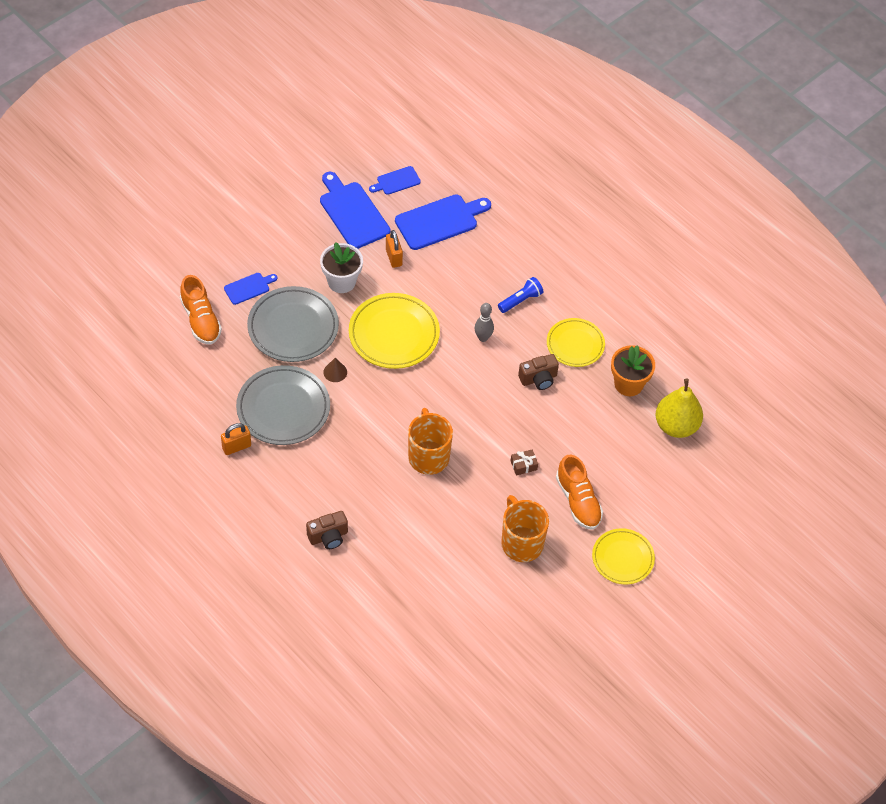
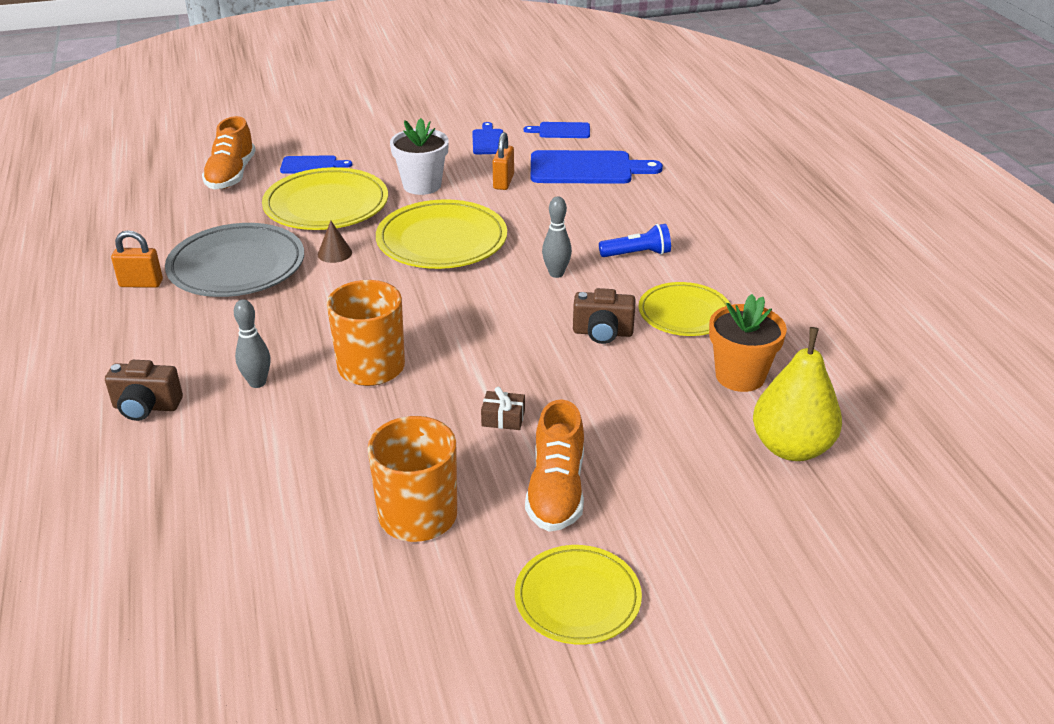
camera: 30 degrees right, 20 degrees down
(293, 327) = (326, 205): grey plate -> yellow plate
(352, 213) = (488, 141): blue cutting board -> blue cutting board, size x0.54
(374, 495) = (257, 383): none -> grey bowling pin

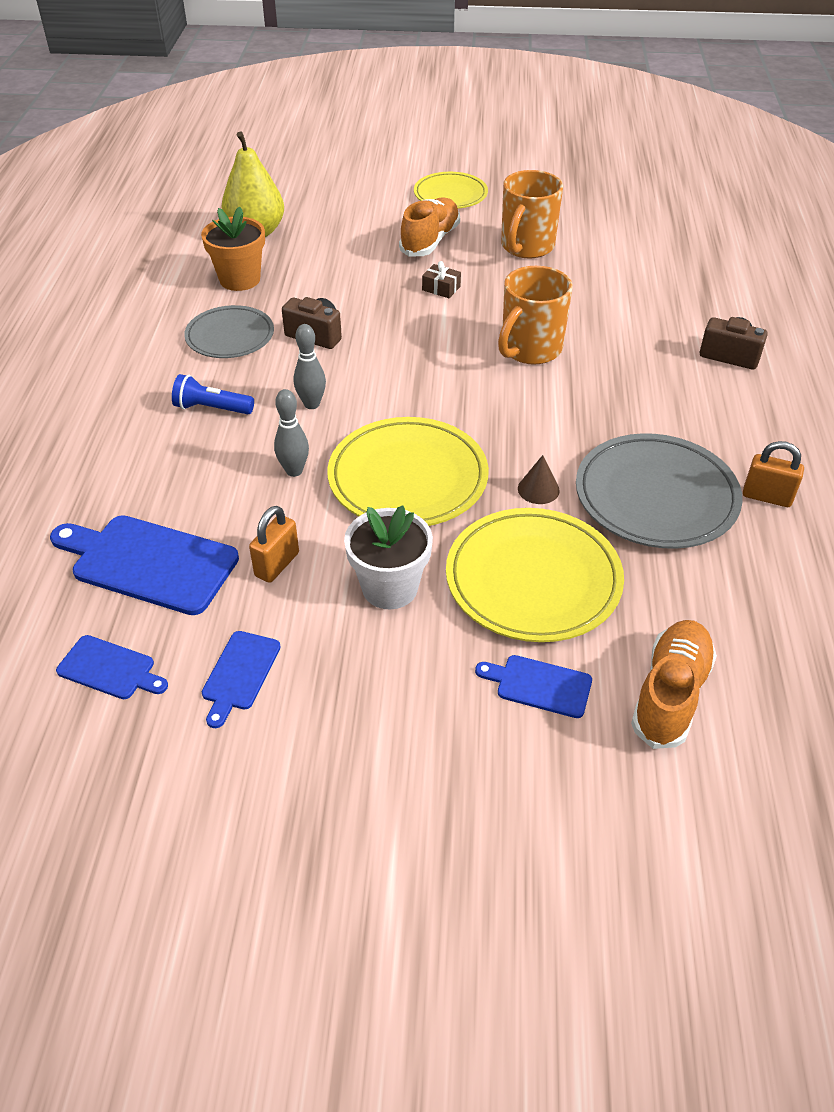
camera: 160 degrees left, 10 degrees up
(257, 383) = (634, 356): grey bowling pin -> grey bowling pin (294, 471)
(684, 313) = (230, 336): yellow plate -> grey plate

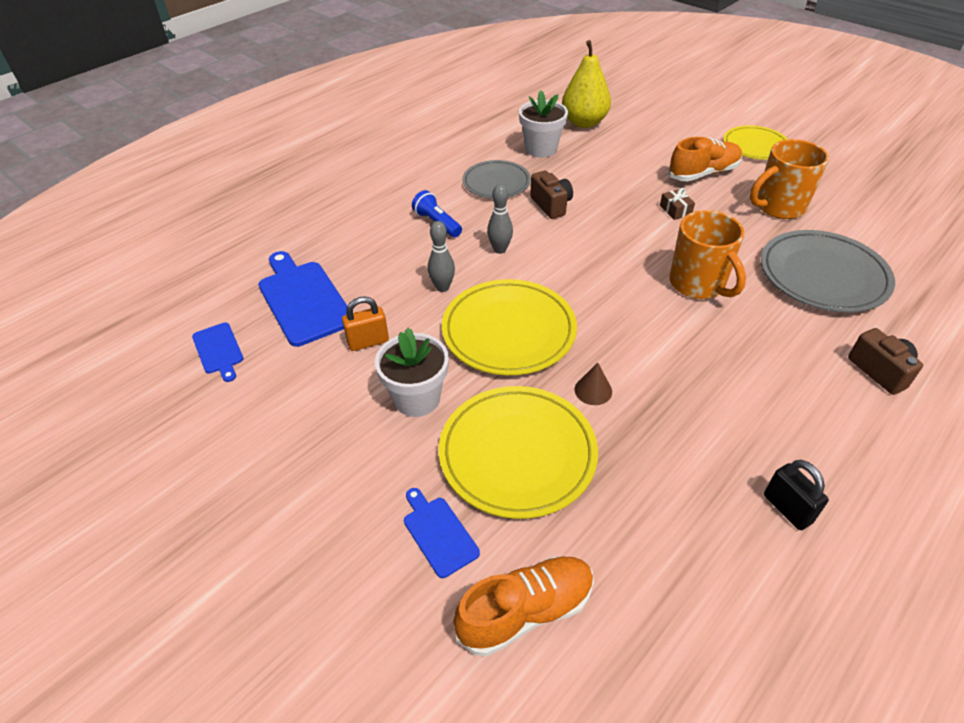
camera: 40 degrees right, 0 degrees up
(240, 279) = (541, 149): orange flower pot -> white flower pot
(240, 674) = (275, 397): blue cutting board -> none
(530, 350) = (698, 284): orange mug -> orange mug turned 105 degrees counterclockwise
(656, 496) = (683, 449): grey plate -> grey plate (823, 276)
(767, 497) = (787, 508): orange padlock -> black padlock

